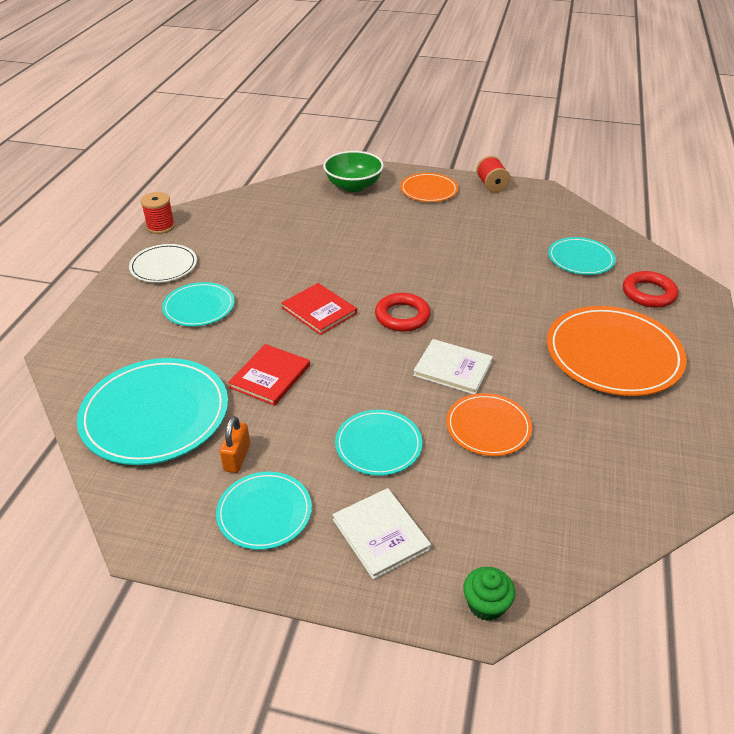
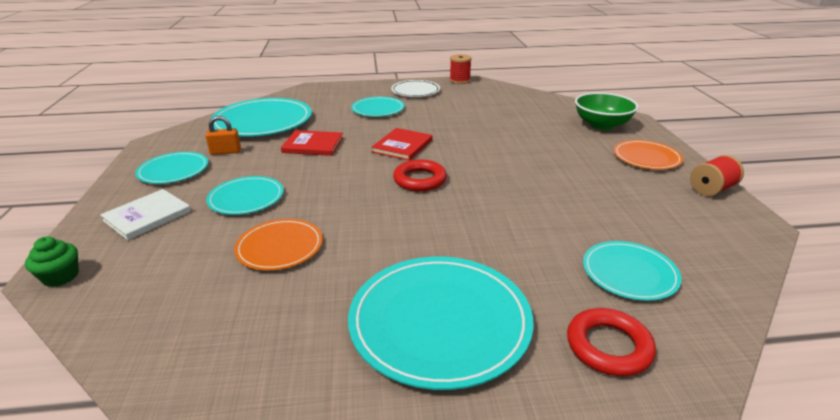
camera: 70 degrees right, 10 degrees down
(453, 368) = (357, 216): white book -> none
(613, 354) = (440, 322): orange plate -> turquoise plate

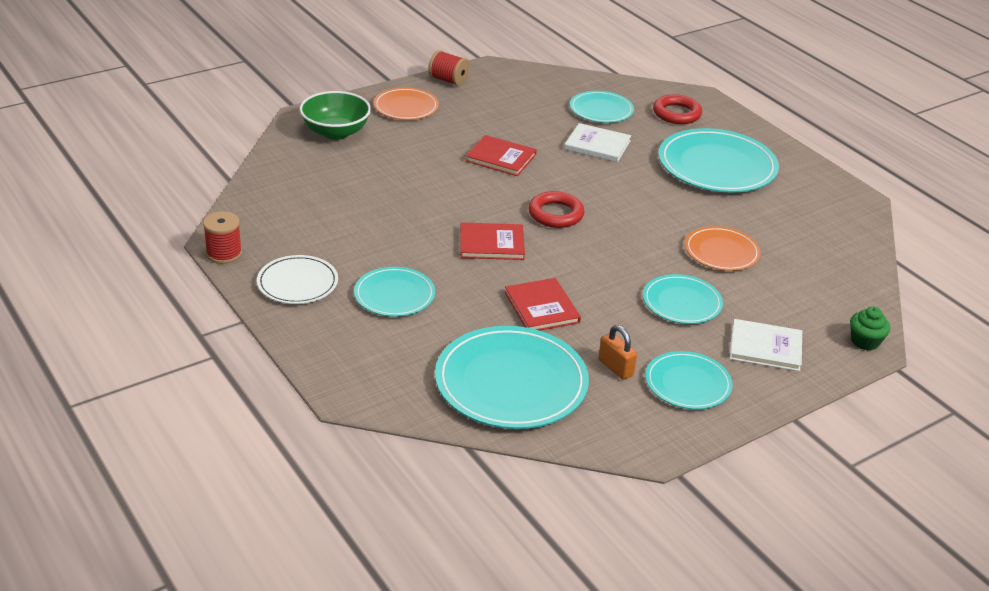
camera: 120 degrees left, 5 degrees up
(531, 179) = (501, 158): none -> red book
(536, 240) = (597, 145): none -> white book

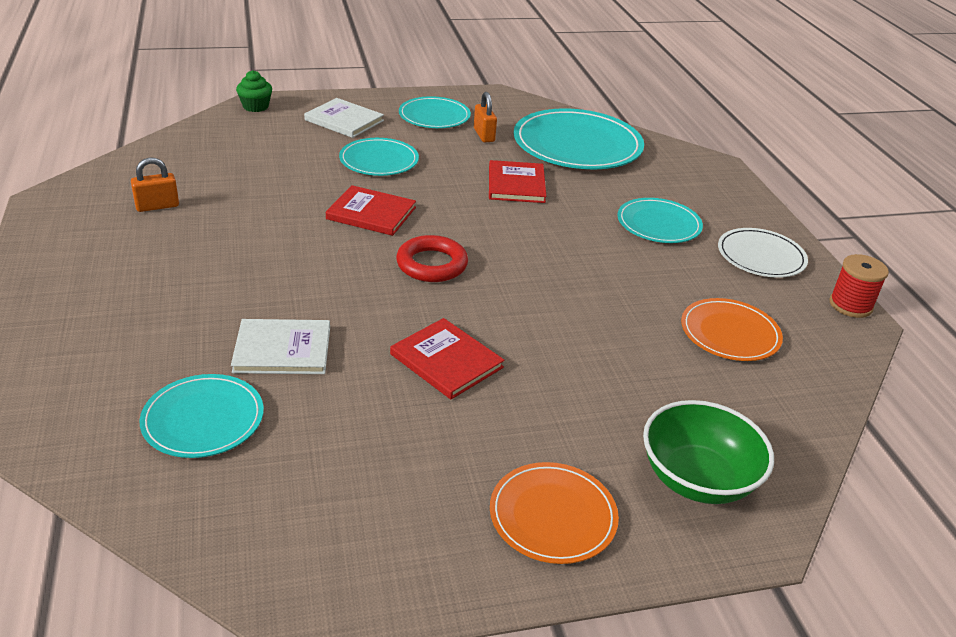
camera: 160 degrees left, 0 degrees up
(448, 80) = (432, 580): red spool -> none
(491, 244) = (531, 249): red book -> red book (371, 213)
(597, 145) = (282, 350): white book -> white book turned 45 degrees counterclockwise
(676, 114) = (87, 379): red ring -> none
(717, 166) = (154, 278): turquoise plate -> none
(721, 252) = (286, 188): orange plate -> orange plate (730, 333)
(787, 213) = (157, 206): none -> orange padlock

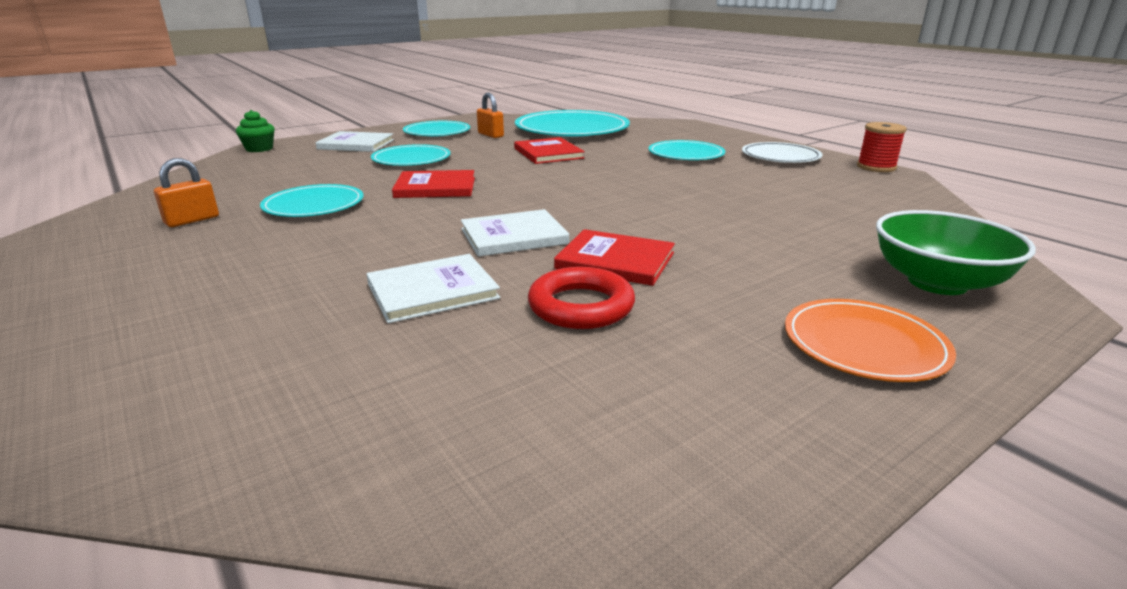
camera: 20 degrees left, 10 degrees down
(203, 419) = (384, 373): turquoise plate -> turquoise plate (314, 205)
(388, 303) = (513, 236): none -> white book
(432, 264) = (527, 206): red ring -> red ring (581, 306)
(730, 333) = (821, 196): orange plate -> none

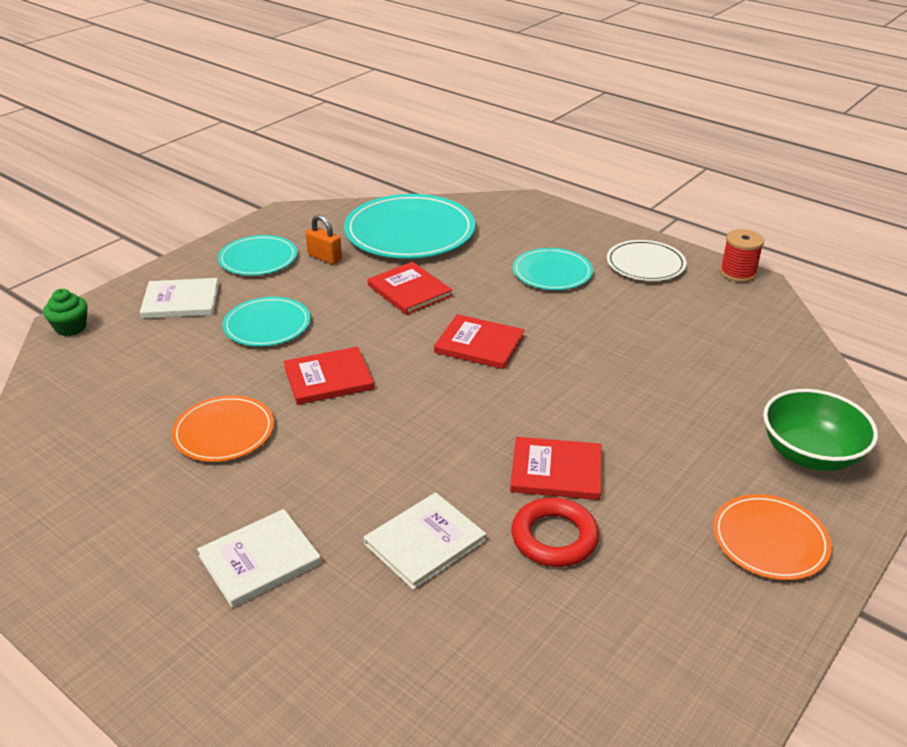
camera: 15 degrees left, 10 degrees up
(192, 220) = (117, 480): orange padlock -> none
(314, 205) = (224, 432): turquoise plate -> orange plate
(513, 236) = (451, 450): white book -> white book (259, 560)
(590, 182) = (479, 344): none -> red book

